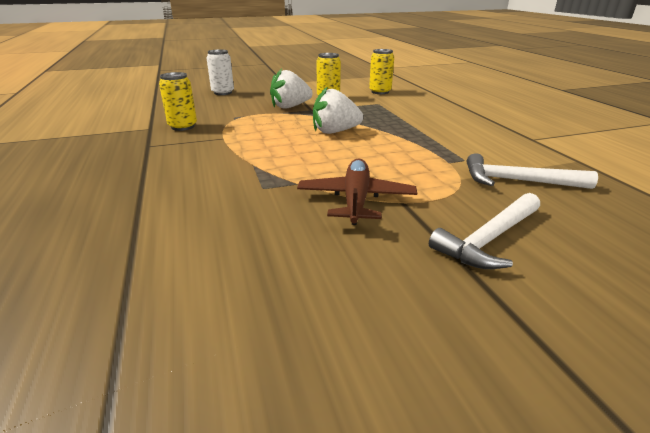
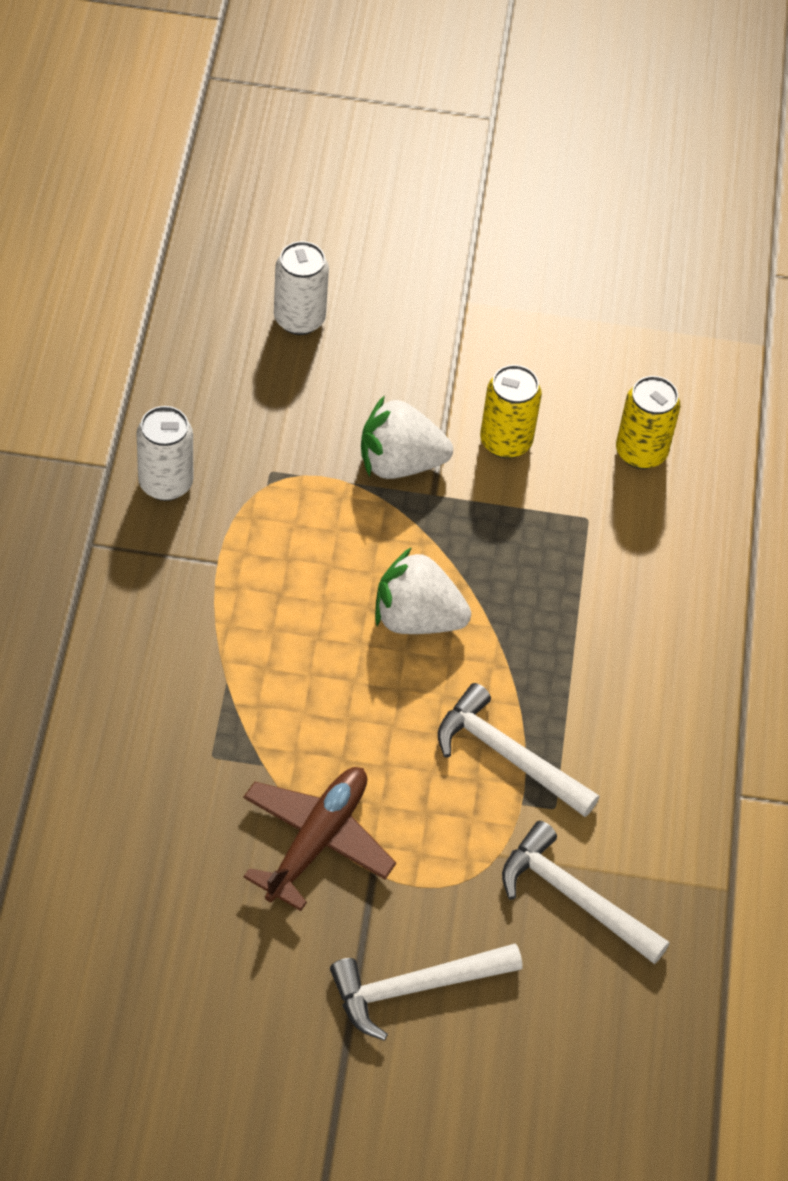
camera: 20 degrees right, 25 degrees up
(183, 126) = (165, 483): yellow can -> white can
(422, 152) = (508, 756): none -> white hammer

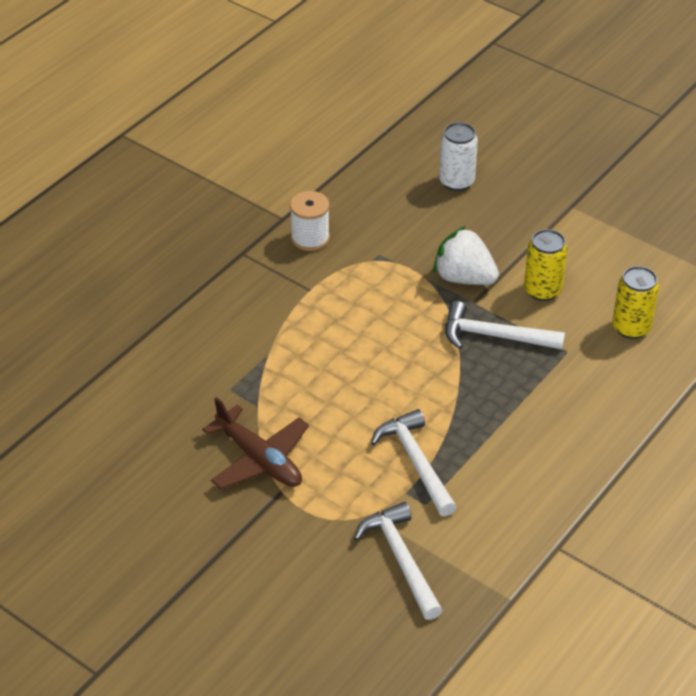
camera: 35 degrees right, 10 degrees down
(165, 483) = (310, 238): white can -> white spool
(317, 840) = (259, 459): brown plane -> brown plane turned 75 degrees clockwise
(415, 988) = (260, 566): white hammer -> white hammer (494, 336)
(416, 618) = (412, 365): white strawberry -> none

